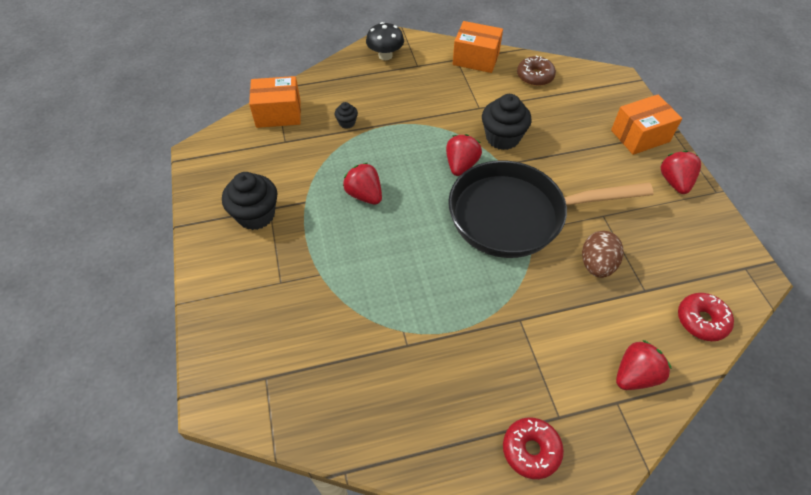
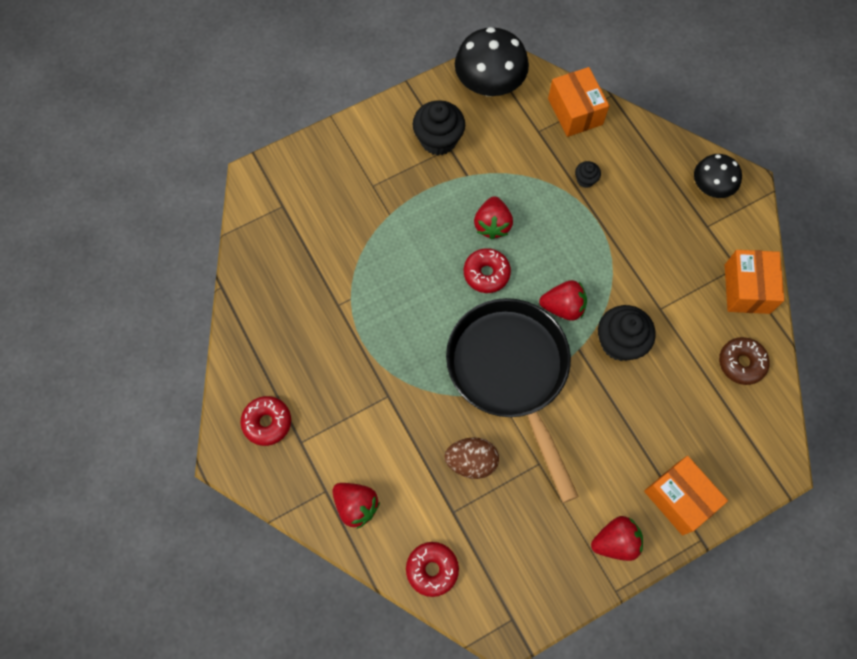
camera: 75 degrees right, 15 degrees up
(218, 164) = (489, 85): none -> black mushroom
(364, 195) = (492, 225): red strawberry -> red strawberry turned 150 degrees clockwise
(412, 210) = (486, 273): none -> red donut

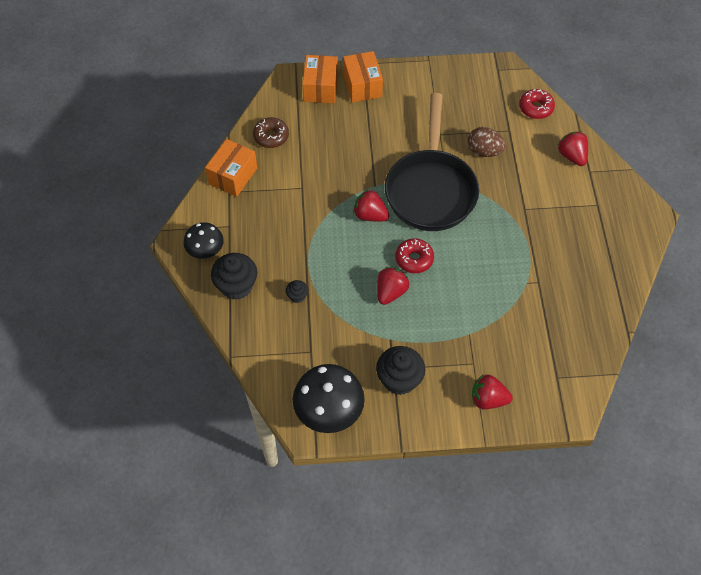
camera: 155 degrees left, 10 degrees down
(267, 422) = (618, 225): red donut -> none
(575, 111) = (270, 355): orange box -> orange box (320, 88)
(615, 542) = (415, 80): red strawberry -> red strawberry (488, 399)
(620, 342) = (344, 179): black cupcake -> black cupcake (236, 286)

